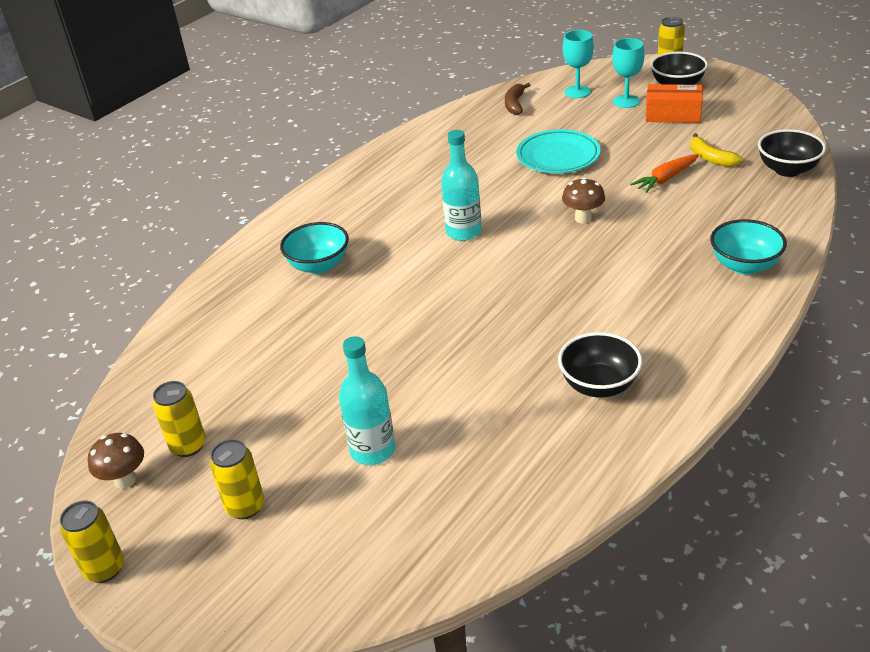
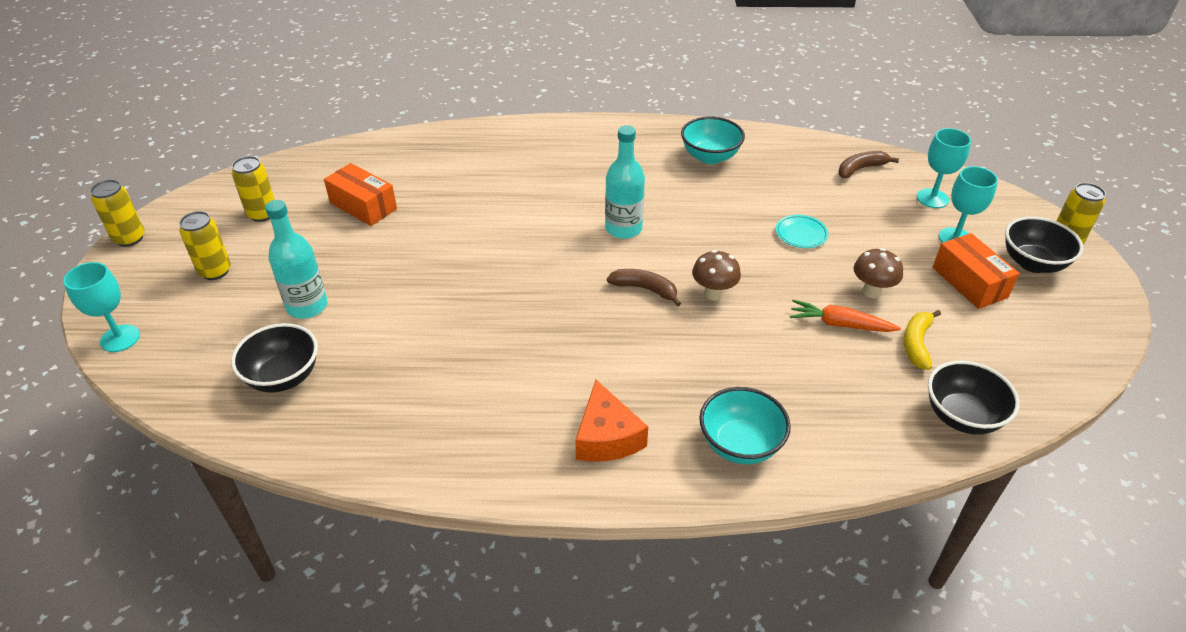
camera: 50 degrees right, 5 degrees up
(125, 480) = (214, 204): brown mushroom -> brown mushroom (871, 291)
(260, 370) = (363, 206): none -> orange box
(279, 612) = (120, 338): none -> turquoise goblet
(319, 265) = (509, 173): turquoise bowl -> turquoise bowl (710, 157)
(546, 248) = (645, 289): none -> brown banana
(558, 156) = (801, 234): turquoise plate -> turquoise plate, size x0.55
(599, 385) = (469, 407): black bowl -> black bowl (283, 377)
(689, 324) = (606, 437): none -> orange cheese

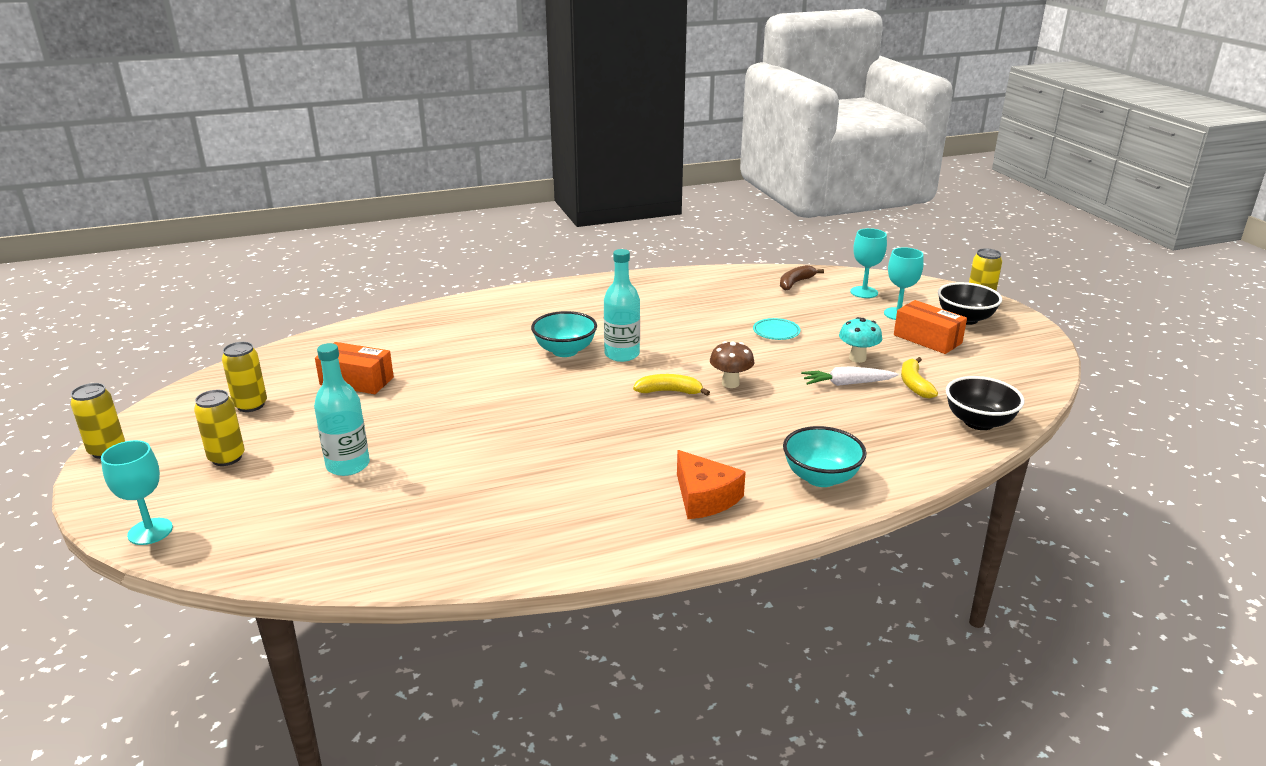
camera: 20 degrees left, 15 degrees down
(283, 377) = (359, 523): black bowl -> none
(645, 289) = (669, 391): brown banana -> yellow banana
(710, 157) = (665, 294): turquoise bowl -> turquoise bowl (565, 351)
(840, 324) = (847, 384): orange carrot -> white carrot
(871, 291) = (857, 358): brown mushroom -> turquoise mushroom

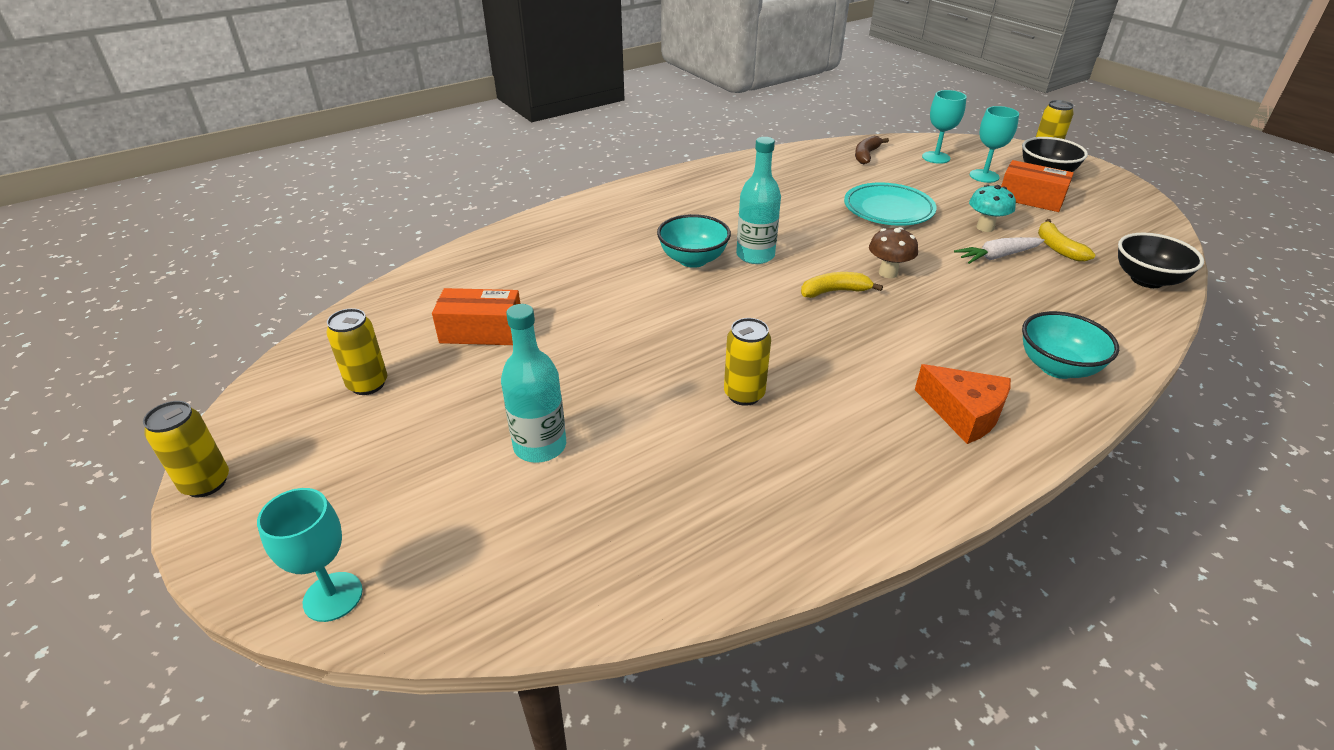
camera: 15 degrees left, 10 degrees up
(227, 458) = (378, 464): yellow can -> yellow can (744, 394)
(776, 332) = (888, 209): turquoise plate -> turquoise plate, size x1.83

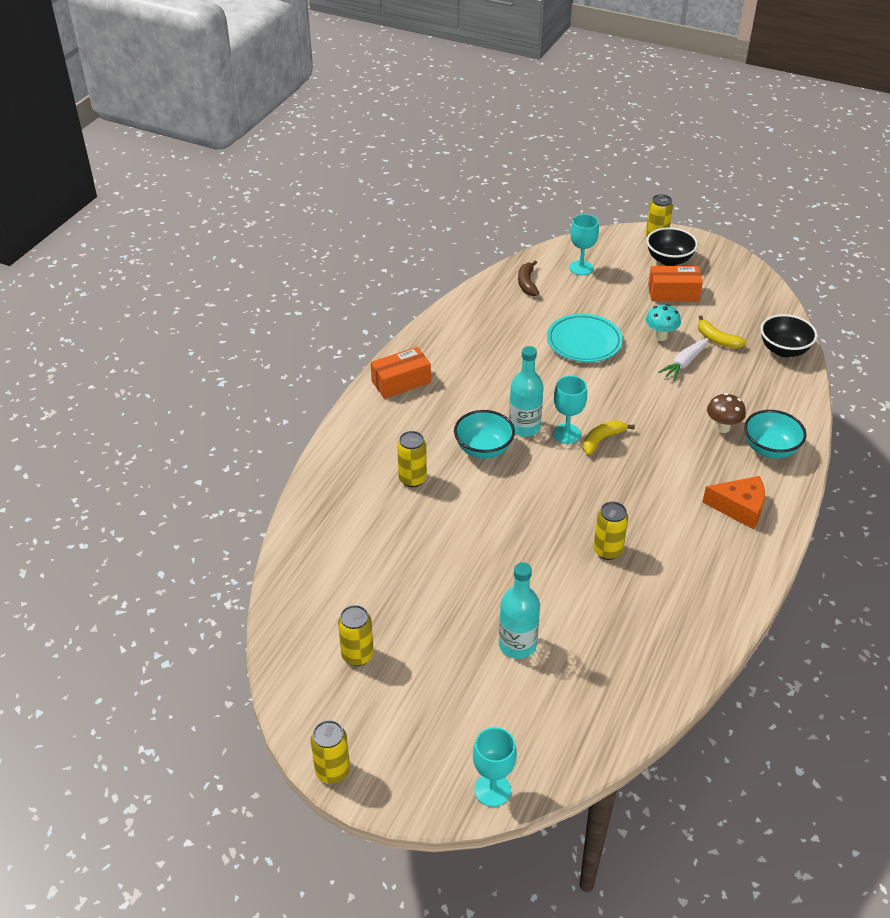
camera: 30 degrees left, 5 degrees up
(481, 331) = (392, 578): orange box -> orange box (401, 382)
(595, 260) = (412, 479): none -> yellow can
(888, 273) = (624, 408): brown mushroom -> brown mushroom (722, 427)
(984, 176) = (628, 278): turquoise goblet -> turquoise goblet (566, 434)

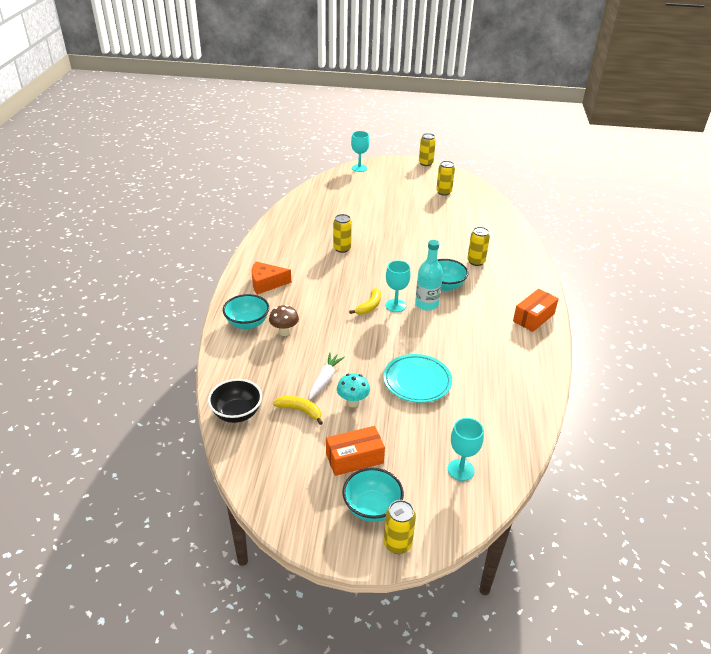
camera: 160 degrees right, 5 degrees down
(517, 645) = (372, 206): turquoise bottle -> none
(527, 283) = (501, 434): brown banana -> none
(669, 260) = (372, 507): black bowl -> turquoise bowl

